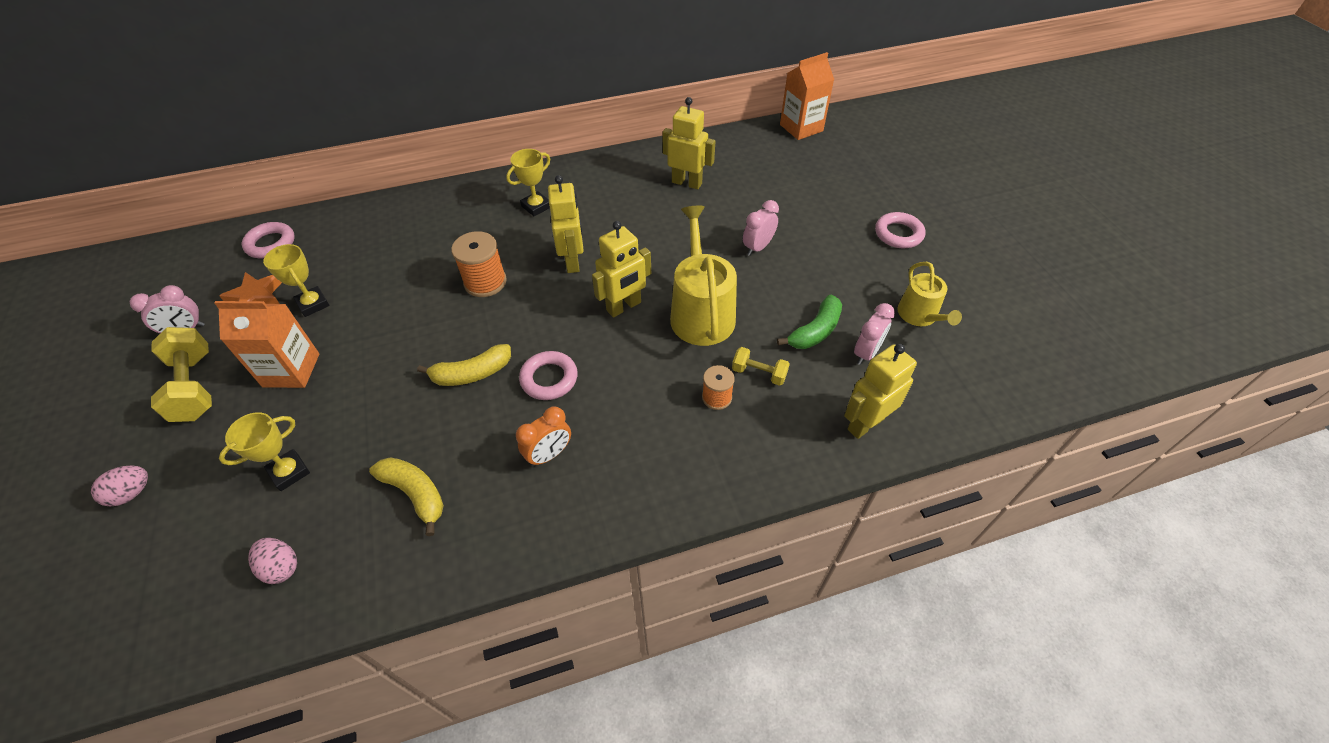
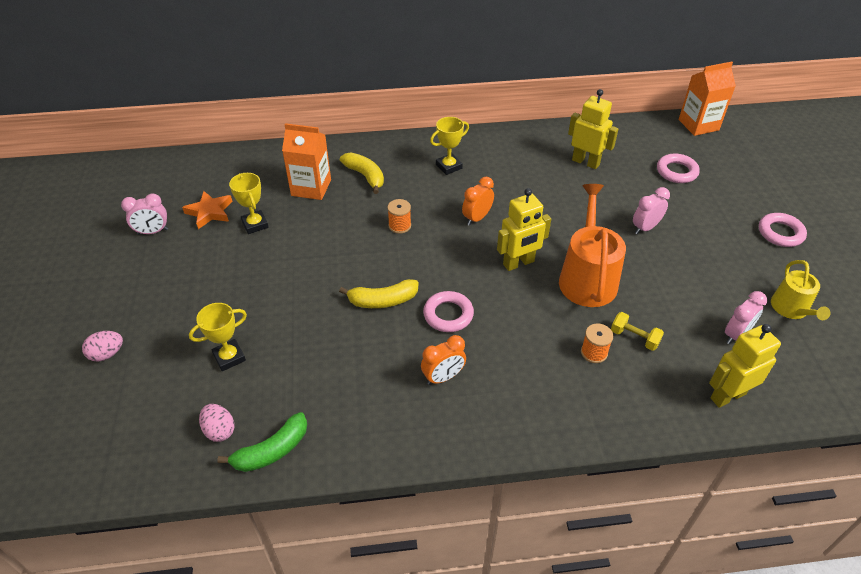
camera: 10 degrees right, 5 degrees down
(195, 387) = (158, 278): yellow dumbbell -> none
(271, 244) = (223, 170): pink ring -> pink ring (676, 172)
(291, 370) = (235, 276): orange carton -> orange carton (311, 187)
(415, 494) = (329, 391): yellow banana -> yellow banana (365, 176)
(485, 282) = (399, 226): orange spool -> orange spool, size x0.62
(573, 261) = (477, 218): yellow robot -> orange clock
(701, 312) = (587, 278): yellow watering can -> orange watering can
(815, 331) = (690, 309): green banana -> green banana (272, 451)

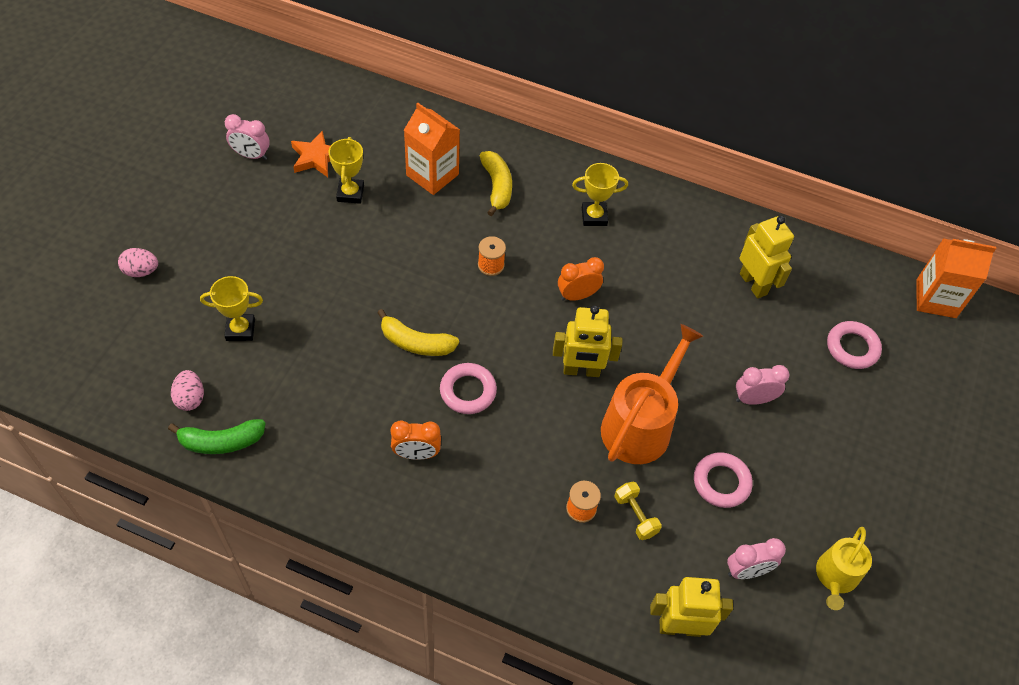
camera: 25 degrees right, 10 degrees up
(780, 233) = (908, 485): pink ring -> pink ring (721, 482)

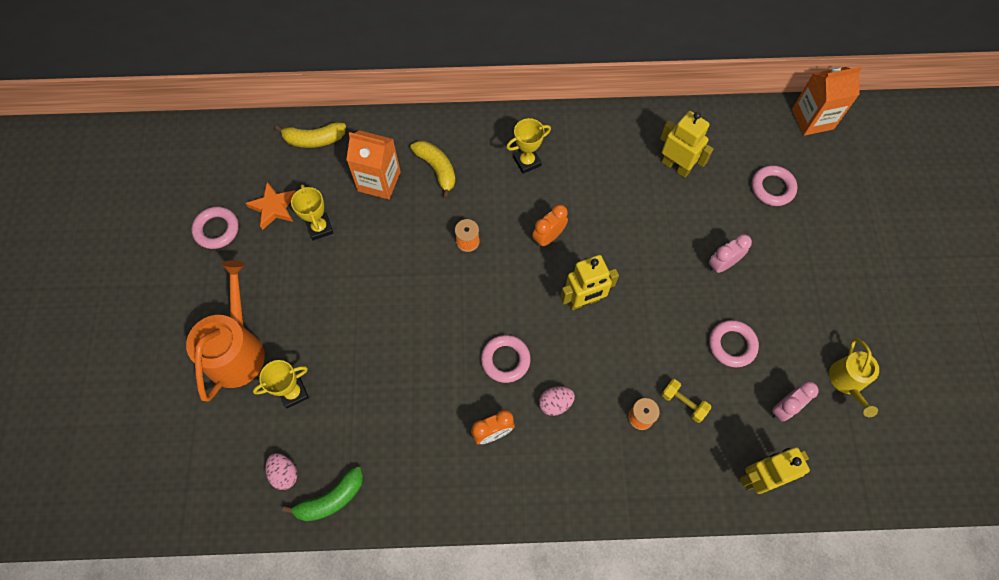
camera: 20 degrees left, 10 degrees up
(141, 271) = (179, 379): pink egg -> pink egg (555, 403)
(251, 155) = (217, 230): pink clock -> pink ring
(416, 343) = (443, 337): yellow banana -> yellow banana (314, 140)
(640, 424) = (650, 325): orange watering can -> orange watering can (237, 350)

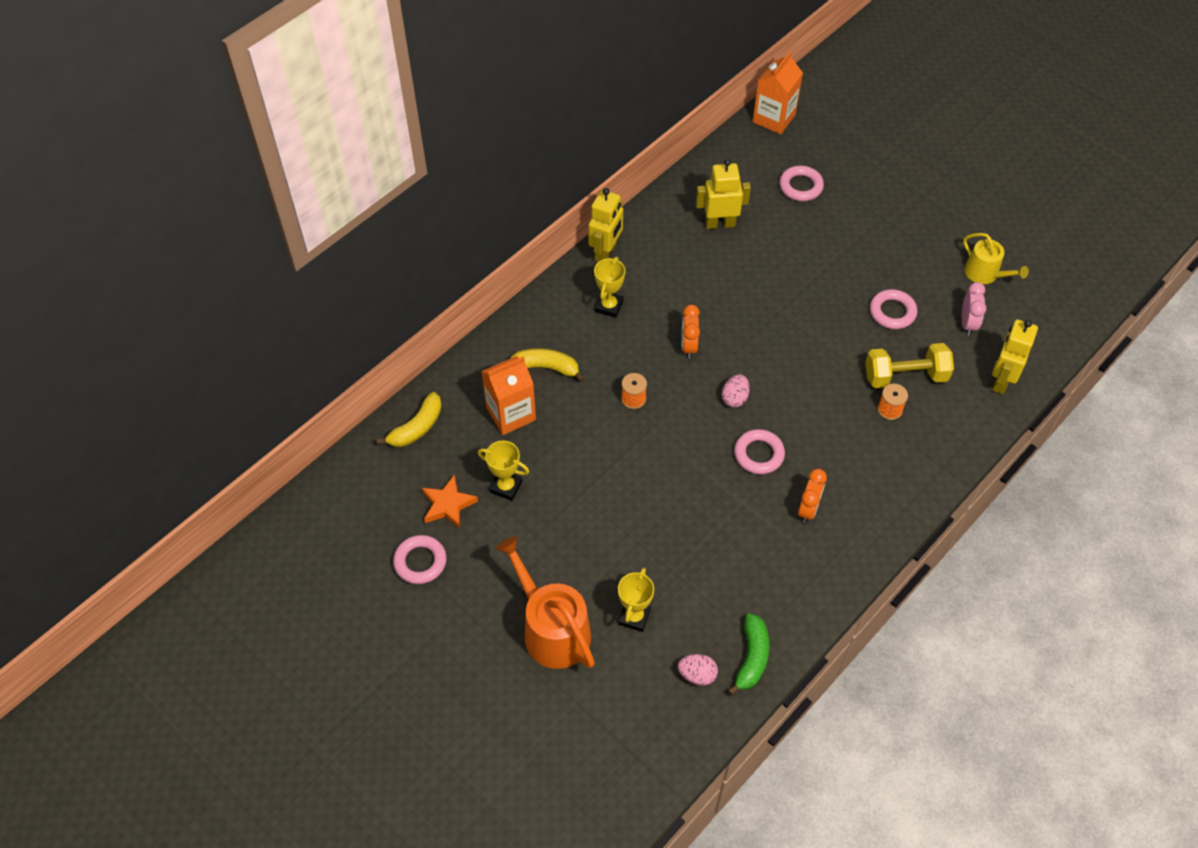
camera: 45 degrees left, 10 degrees down
(555, 403) = (826, 451): pink egg -> pink egg (734, 398)
(583, 301) = (764, 368): yellow robot -> yellow robot (606, 252)
(683, 403) = (905, 376): yellow dumbbell -> yellow dumbbell, size x1.80
(722, 264) = (826, 265): pink clock -> none

